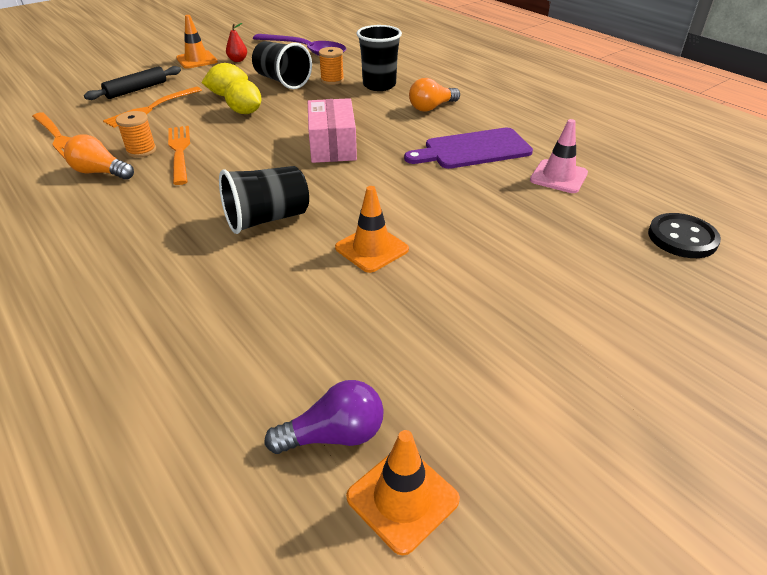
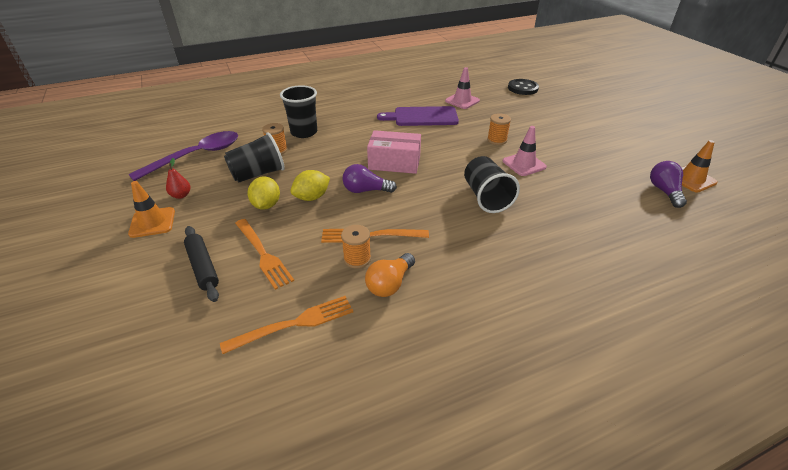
camera: 75 degrees left, 0 degrees up
(265, 137) = (366, 190): none -> purple light bulb
(371, 249) = (524, 164): orange traffic cone -> pink traffic cone
(431, 107) = (356, 119): orange light bulb -> none
(438, 219) = (497, 140): none -> orange spool
(473, 150) = (422, 117): purple cutting board -> purple cutting board turned 90 degrees clockwise

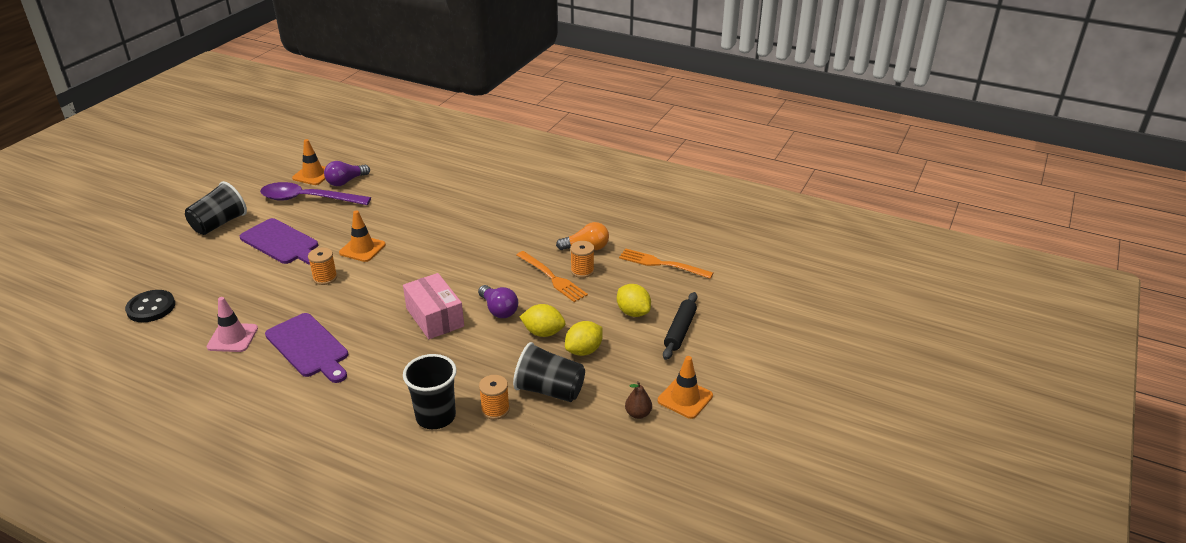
camera: 130 degrees left, 5 degrees down
(181, 195) = (638, 414): red pear -> brown pear
(197, 156) = (574, 465): purple spoon -> purple spoon (307, 199)
(263, 254) = (633, 312): orange fork -> yellow lemon
(486, 197) = (440, 249): black cup -> black cup (219, 224)
(524, 164) = (362, 249): pink traffic cone -> orange traffic cone
(566, 137) = (281, 243): none -> purple cutting board

